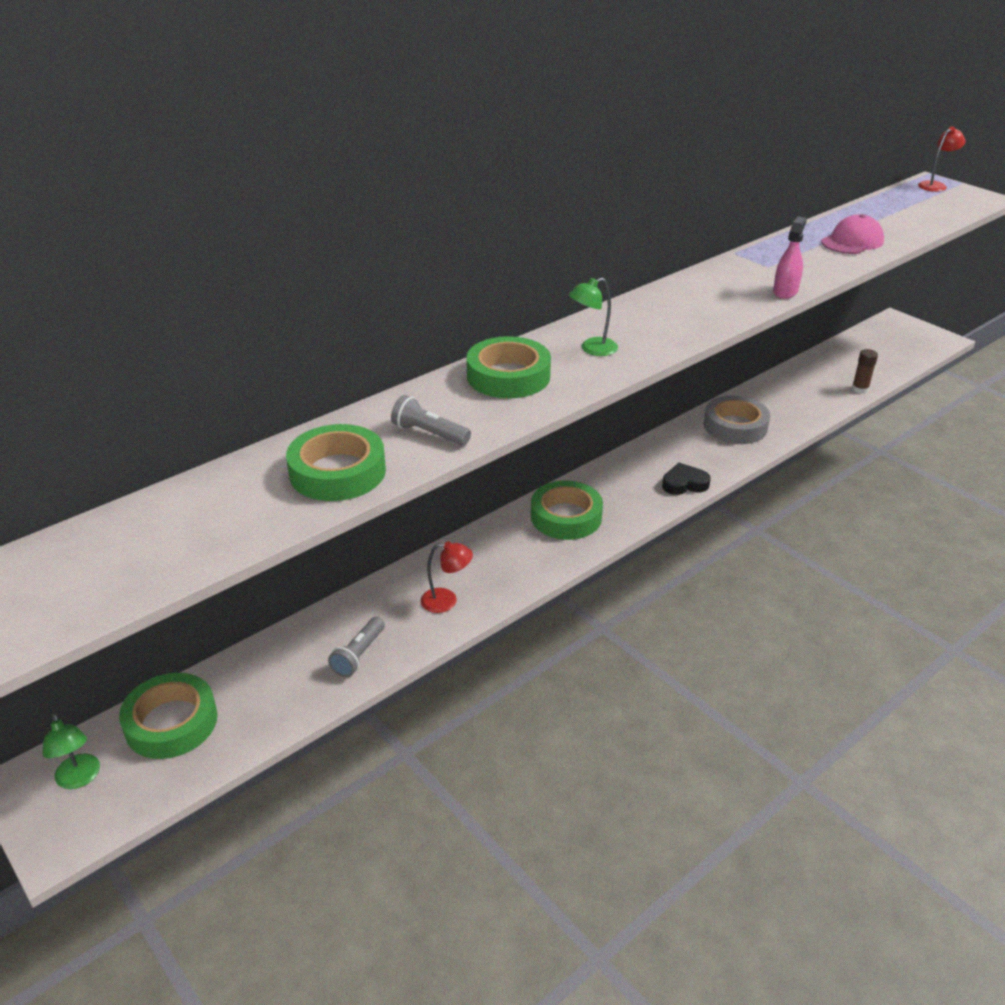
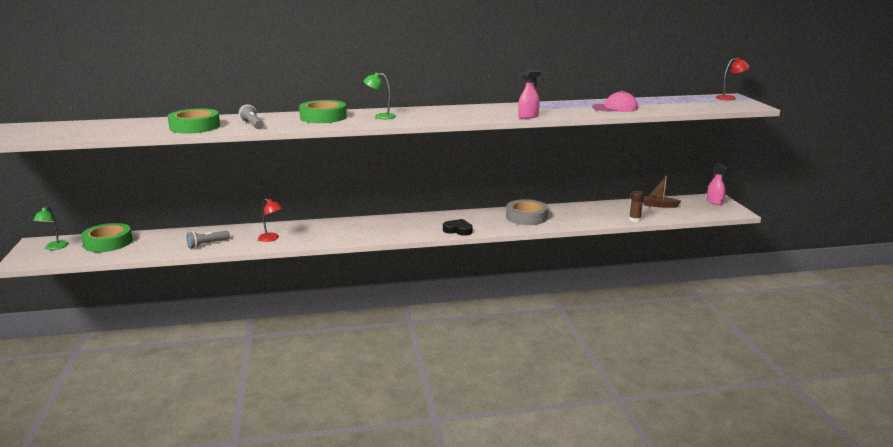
camera: 30 degrees right, 15 degrees down
(566, 517) = (375, 226): green tape -> none
(853, 353) = (658, 205): none -> brown boat
(902, 328) = (714, 202): none -> pink spray bottle

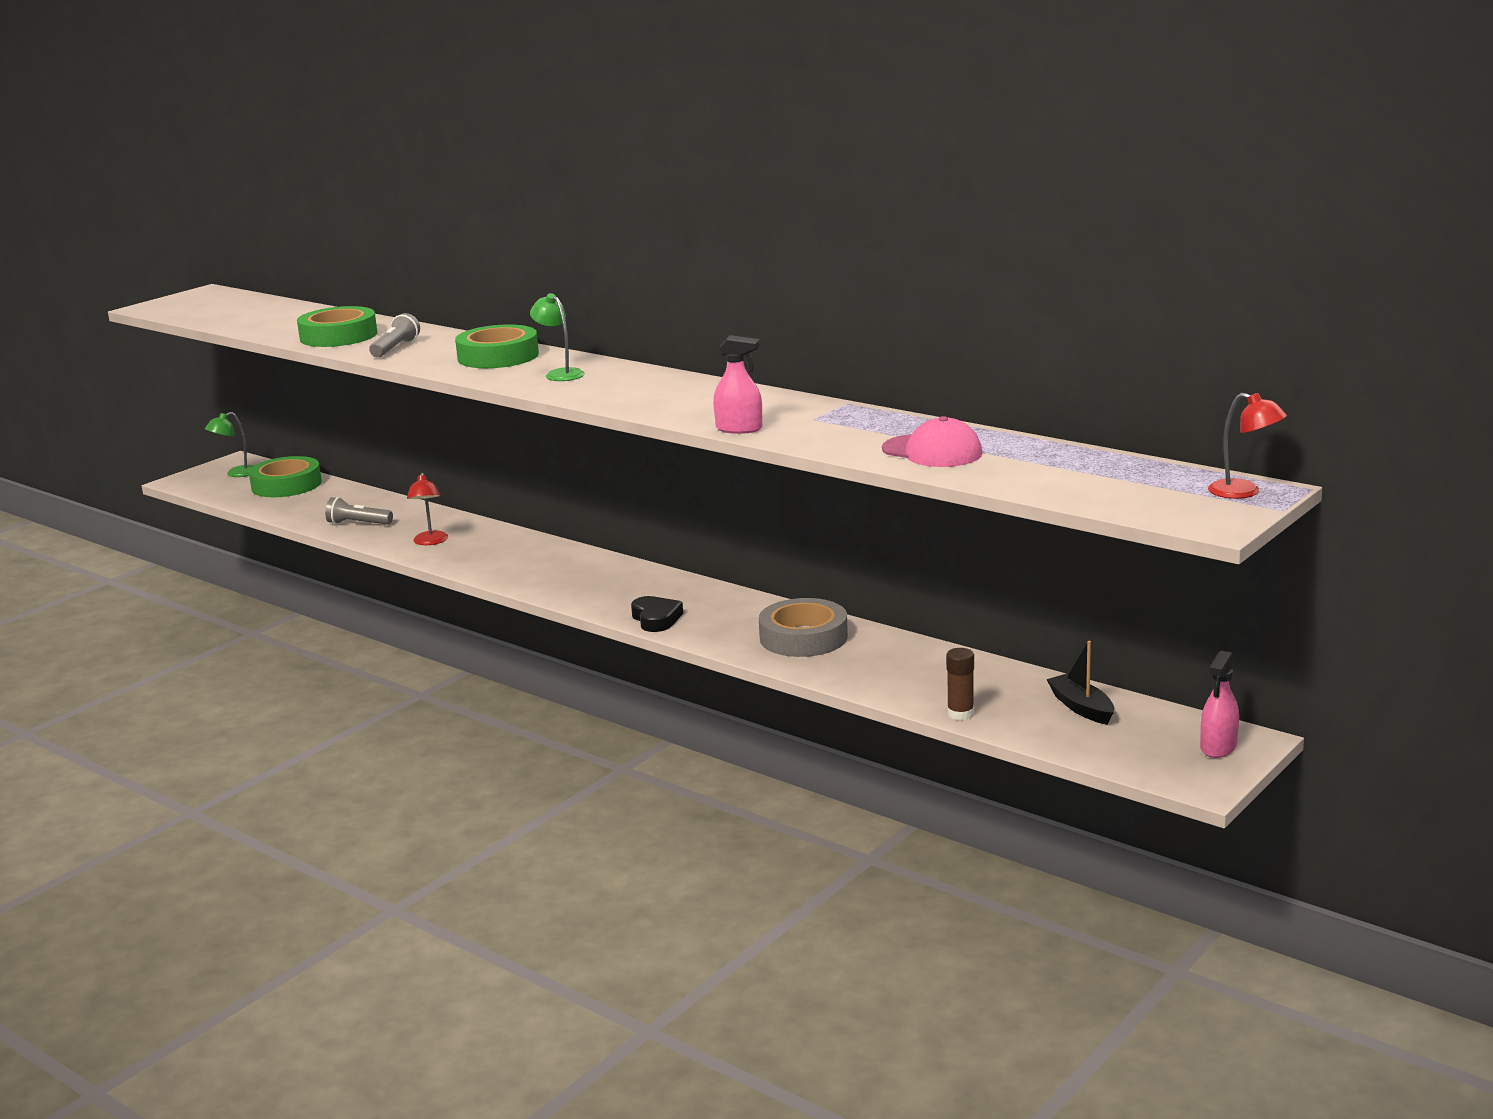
camera: 50 degrees right, 0 degrees up
(658, 205) = (1081, 707): brown boat -> black boat

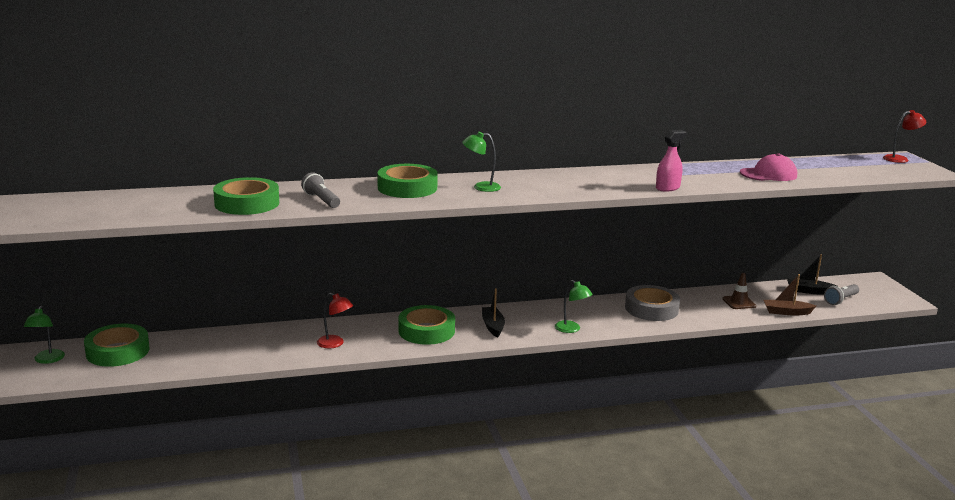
camera: 55 degrees left, 0 degrees up
(358, 524) = (252, 353): grey flashlight -> grey flashlight (840, 300)
(527, 562) = (426, 331): none -> green tape
(594, 583) = (493, 326): none -> black boat
(656, 619) = (571, 329): black heart -> green lamp
(934, 677) = (739, 302): none -> brown traffic cone
(960, 714) = (786, 312): brown glue stick -> brown boat
(1218, 747) = (876, 286): pink spray bottle -> none

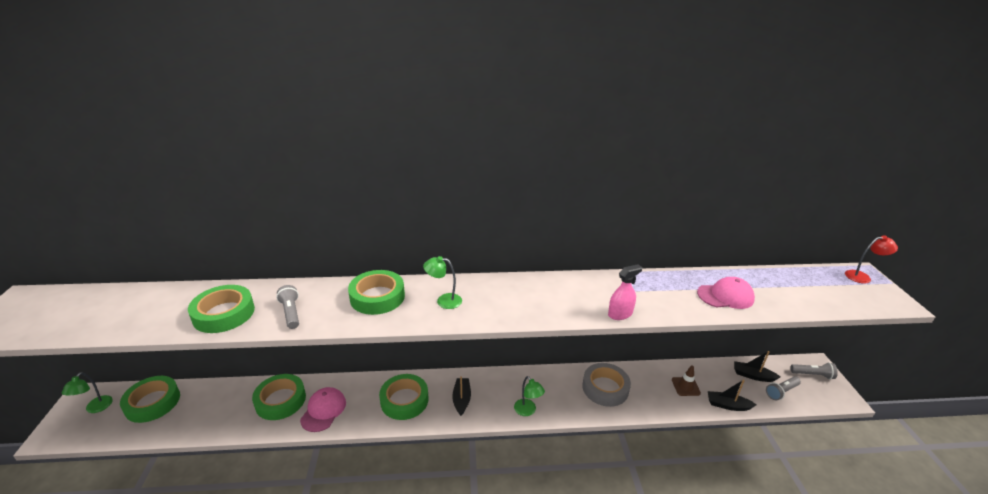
camera: 10 degrees right, 10 degrees up
(277, 340) = (280, 400): none -> green tape
(335, 344) = (323, 410): red lamp -> pink cap
(786, 312) = (727, 405): brown boat -> black boat
(872, 287) = (813, 375): none -> grey flashlight

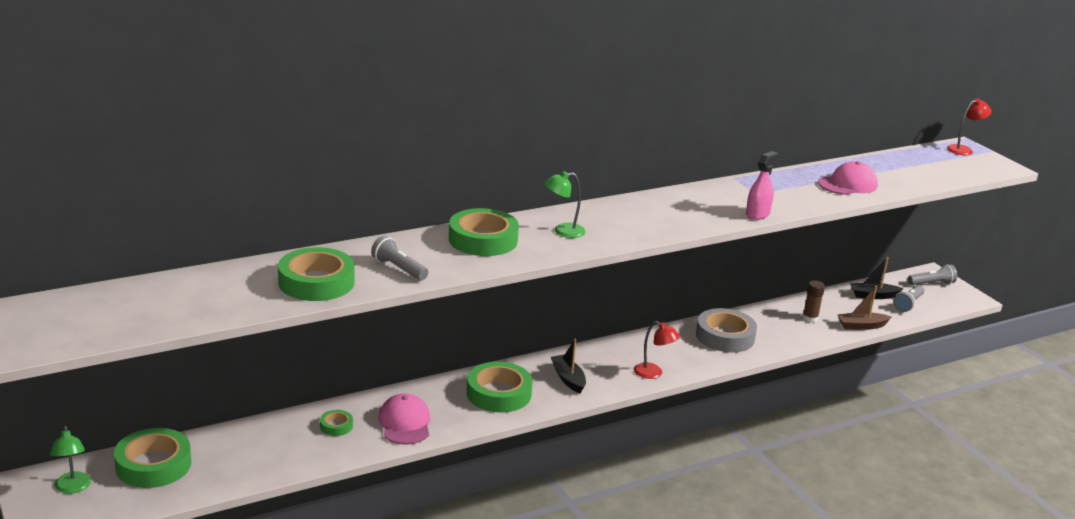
camera: 25 degrees left, 5 degrees down
(280, 400) = (336, 426): green tape -> green tape, size x0.48
(527, 411) = (653, 373): green lamp -> red lamp
(685, 386) = (810, 318): brown traffic cone -> brown glue stick
(727, 405) = (861, 326): black boat -> brown boat

